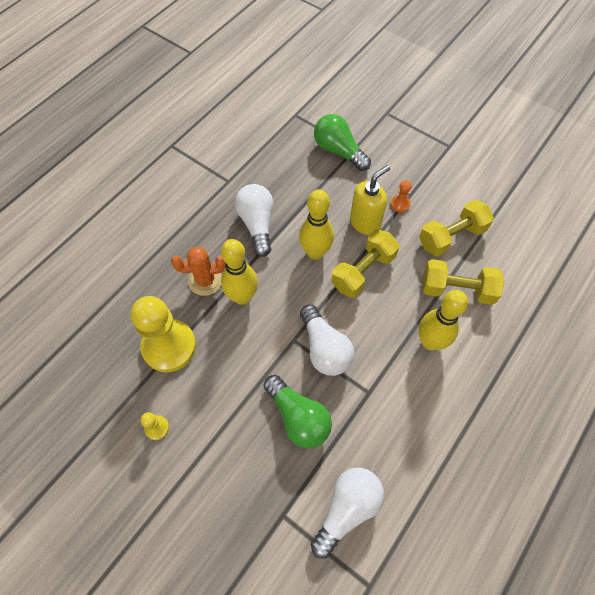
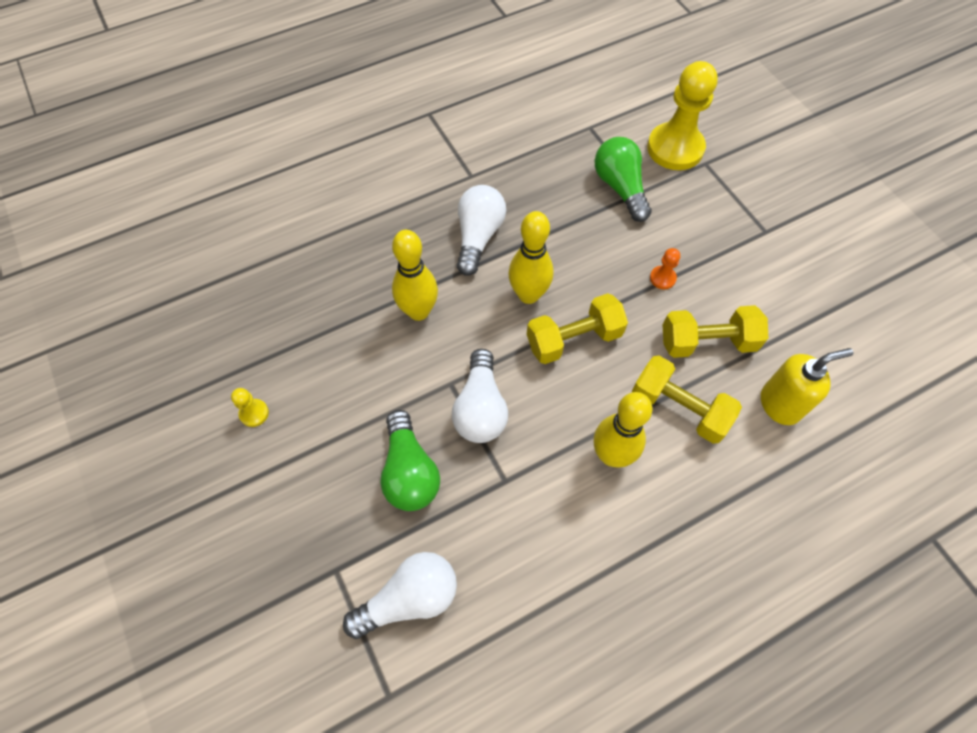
camera: 25 degrees right, 0 degrees up
(169, 346) = (312, 332): yellow pawn -> yellow pawn (675, 148)
(205, 281) = (387, 277): orange cactus -> none
(365, 223) = (607, 283): yellow soap dispenser -> yellow soap dispenser (780, 404)

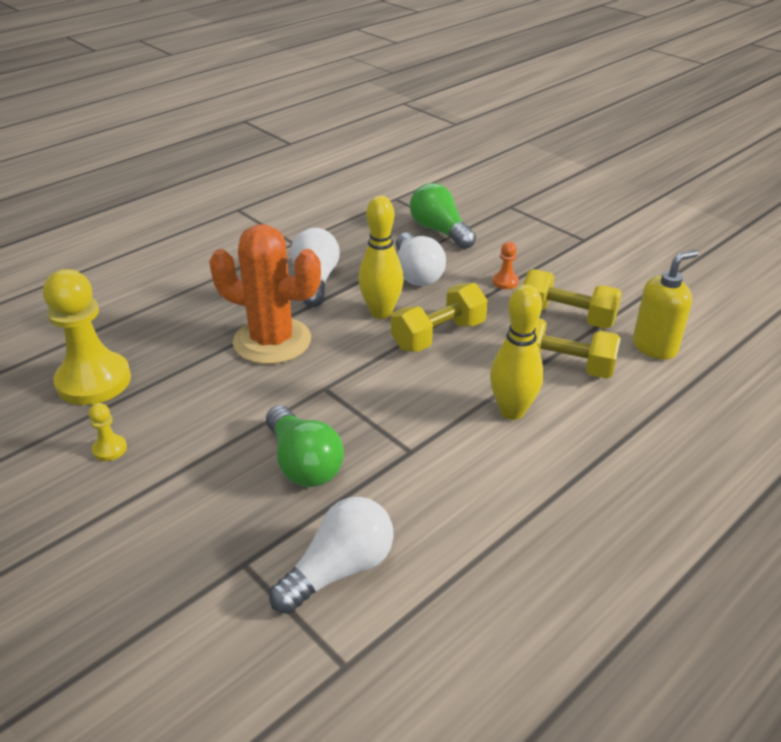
camera: 15 degrees left, 25 degrees down
(418, 311) = (272, 341): yellow bowling pin -> orange cactus
(480, 408) = (363, 401): white light bulb -> white light bulb (416, 274)
(675, 148) = (479, 201): yellow pawn -> yellow pawn (93, 381)
(707, 342) = (567, 317): yellow dumbbell -> yellow dumbbell turned 45 degrees clockwise

